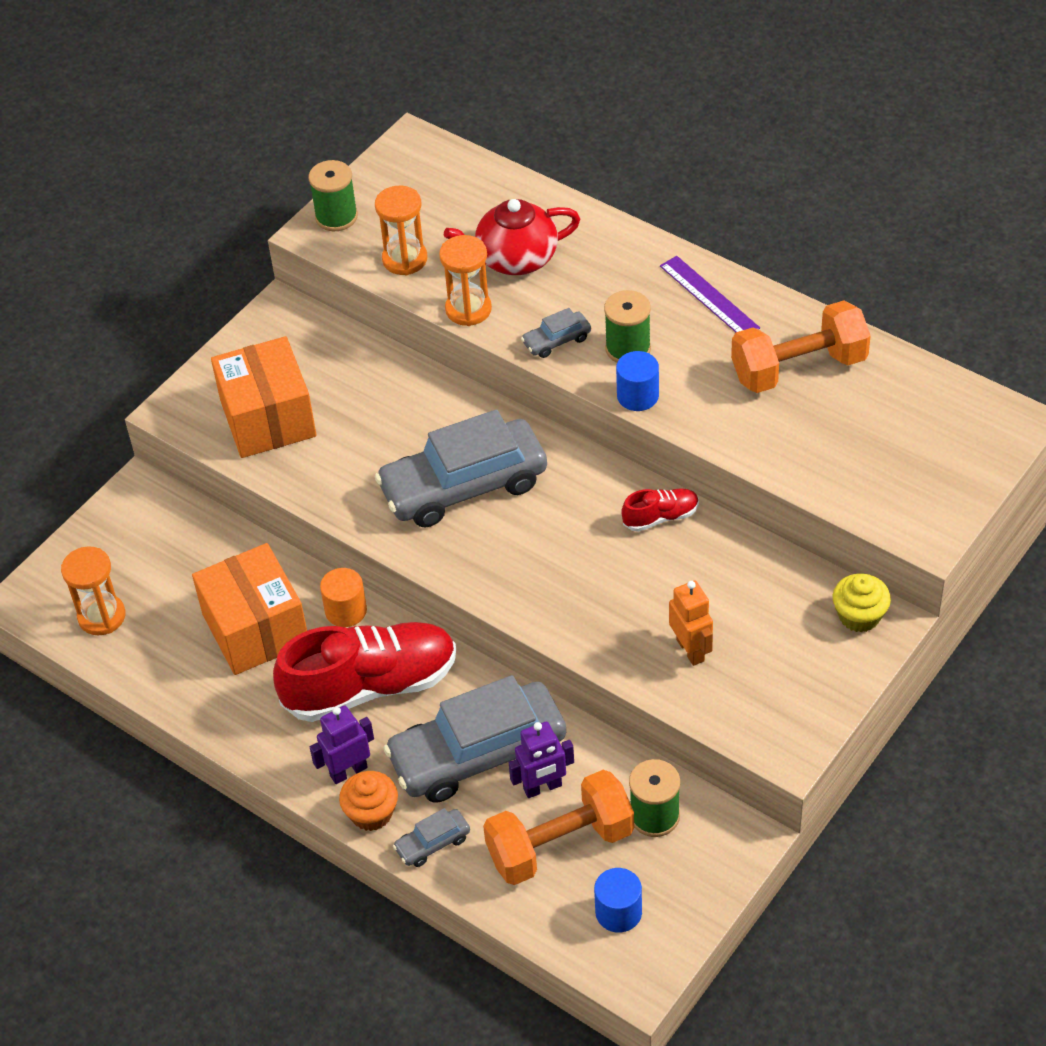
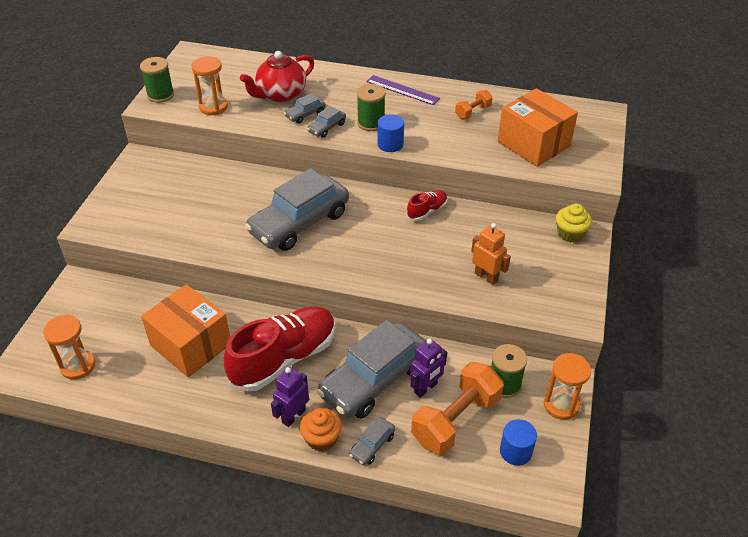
camera: 25 degrees left, 5 degrees down
(268, 418) = (155, 215): orange box -> orange box (533, 144)
(346, 610) = (247, 318): orange cylinder -> none
(468, 309) = (265, 123): orange hourglass -> orange hourglass (561, 405)
(535, 307) = (305, 114): none -> grey car
(798, 368) = (472, 112): orange dumbbell -> orange dumbbell, size x0.50

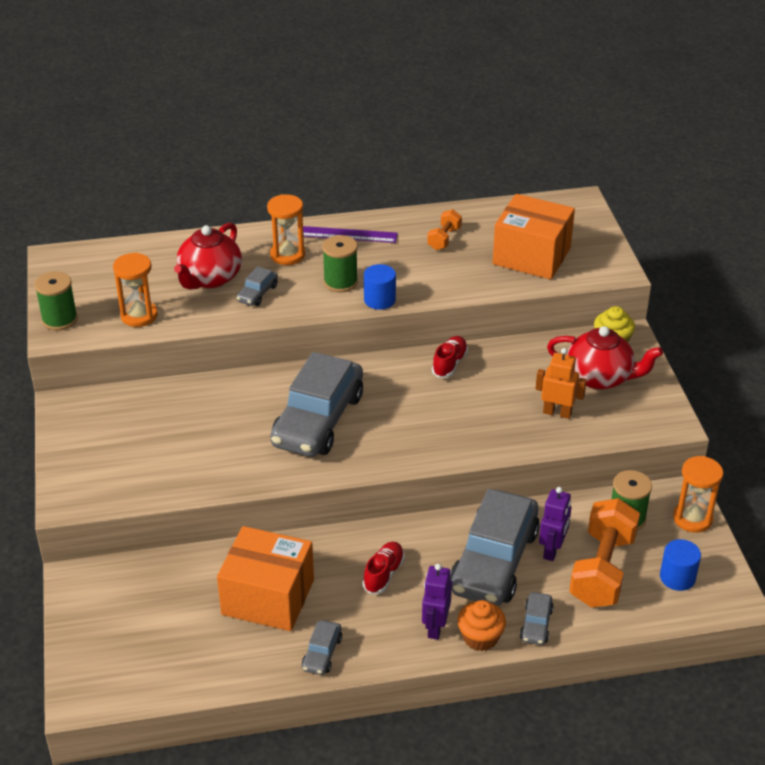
camera: 25 degrees left, 5 degrees down
(78, 366) = (151, 666): orange hourglass -> orange hourglass (287, 255)
(284, 358) = (383, 574): red shoe -> red shoe, size x0.45
(327, 128) = (294, 302): grey car -> grey car (322, 653)
(541, 259) = (600, 377): none -> red teapot

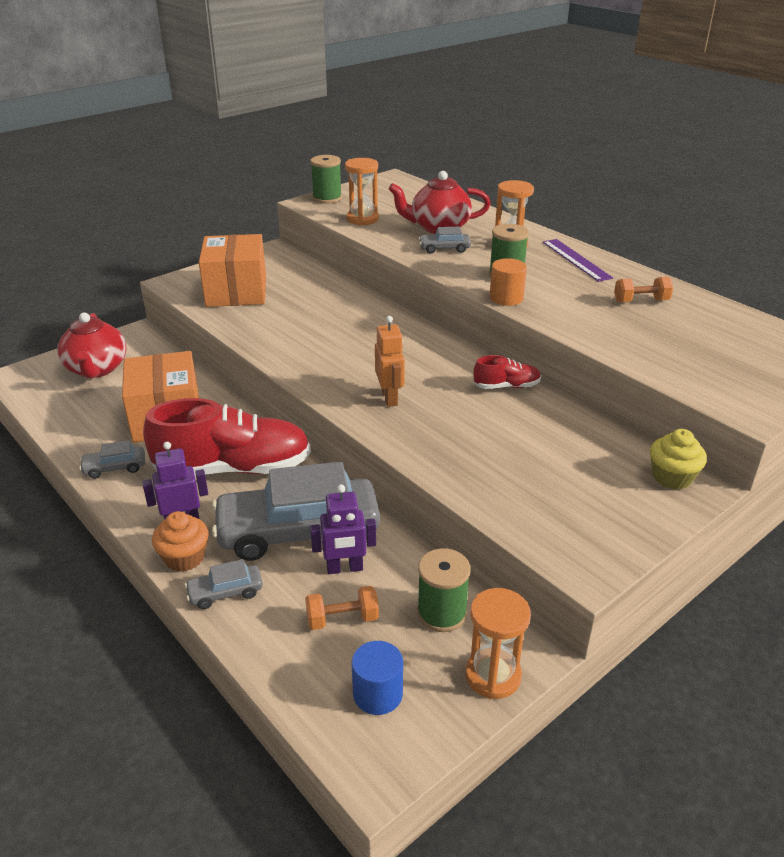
camera: 60 degrees right, 5 degrees down
(318, 420) = (356, 346): grey car -> none
(379, 300) = (506, 298): blue cylinder -> orange cylinder
(383, 574) = (233, 468): red shoe -> red shoe, size x2.22
(531, 256) = (689, 352): orange box -> orange box (236, 291)
(557, 413) = (508, 474): orange robot -> orange robot (390, 398)
(600, 377) = (601, 487): red teapot -> red teapot (96, 369)
(602, 570) = (342, 619): orange dumbbell -> orange dumbbell, size x0.50

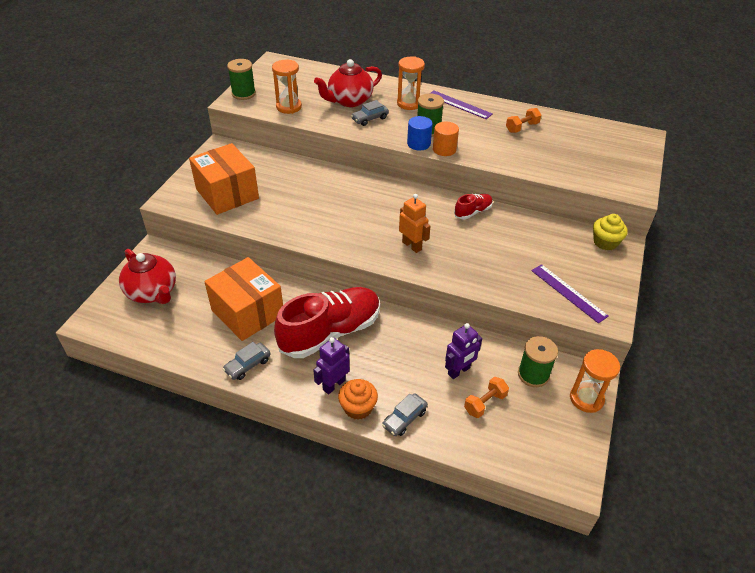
camera: 30 degrees left, 10 degrees up
(298, 531) = (411, 359): grey car -> none
(377, 694) = (540, 438): blue cylinder -> blue cylinder (418, 144)
(553, 517) = (568, 293): none -> purple ruler

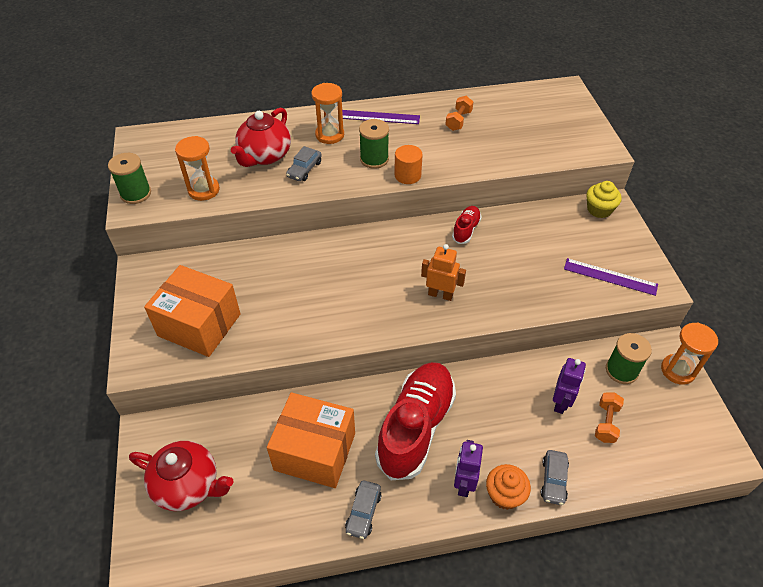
camera: 30 degrees left, 5 degrees up
(418, 144) = (378, 179): blue cylinder -> none

